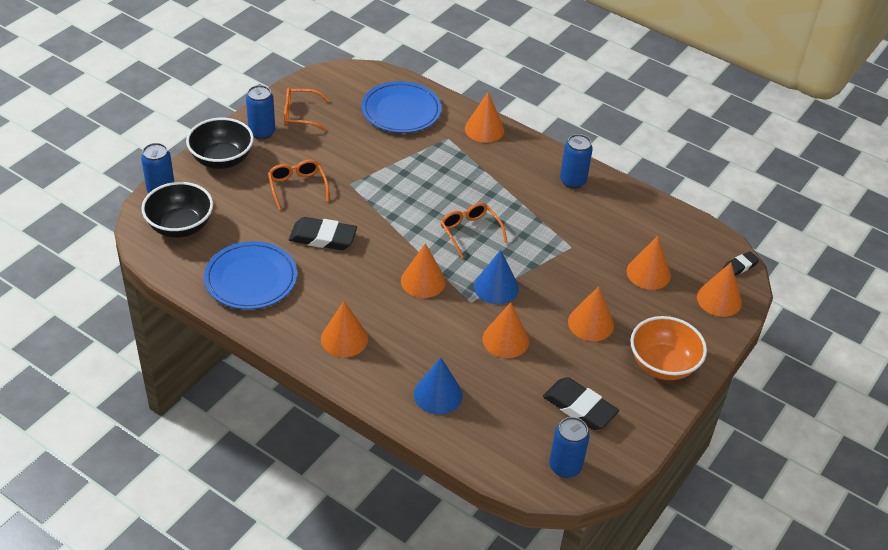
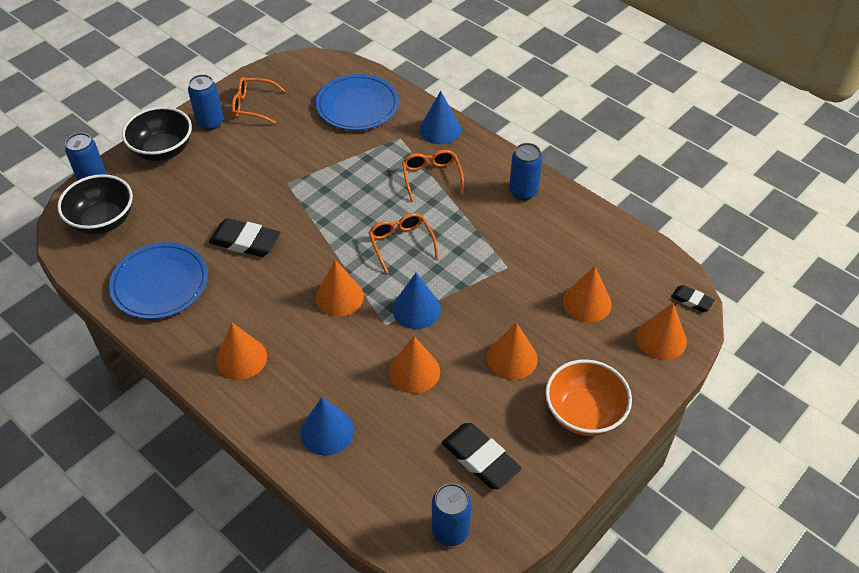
camera: 10 degrees right, 5 degrees up
(297, 187) = (232, 184): orange glasses -> orange glasses (431, 178)
(484, 129) = (440, 129): orange cone -> blue cone
(740, 266) = (692, 300): black eraser -> black eraser turned 60 degrees clockwise

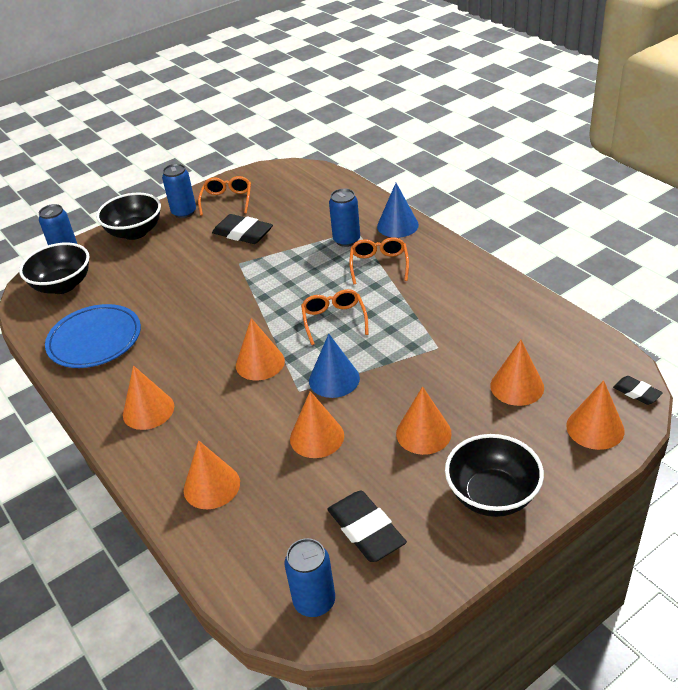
camera: 15 degrees right, 10 degrees down
(245, 241) = (184, 309): black eraser -> black eraser (243, 233)
(253, 106) = (227, 200): orange glasses -> orange glasses turned 75 degrees clockwise
(327, 431) = (211, 486): blue cone -> orange cone
(357, 106) = (323, 204): blue plate -> none
(523, 192) = (469, 281): blue can -> blue can (346, 240)
(584, 413) = (492, 495): orange bowl -> black bowl

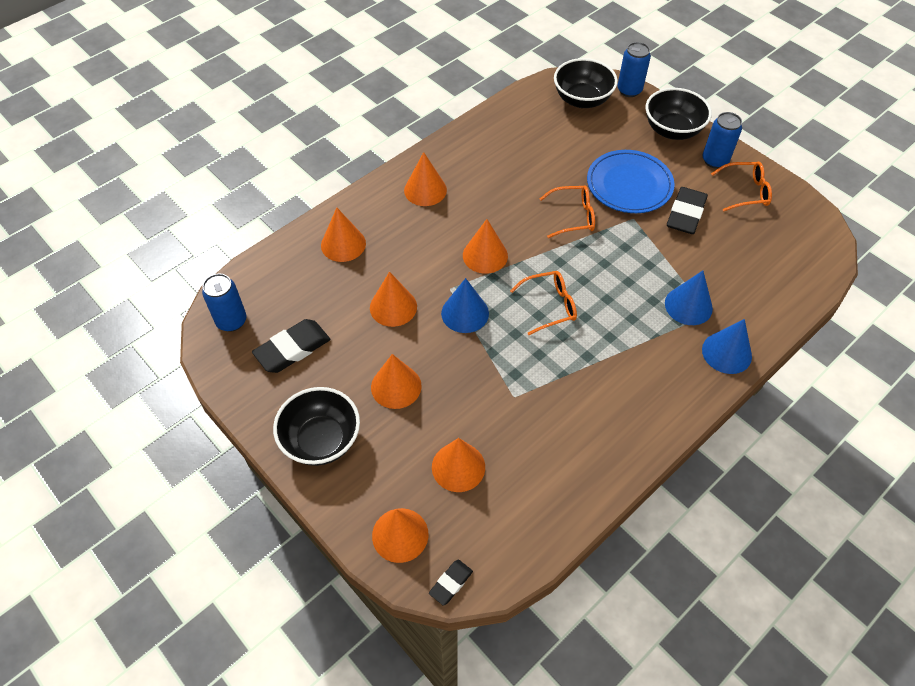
camera: 80 degrees right, 15 degrees up
(95, 340) = (509, 138): blue plate -> blue plate (629, 185)
(346, 240) = (688, 305): blue can -> blue cone
(379, 265) = (646, 338): orange glasses -> orange glasses (572, 216)

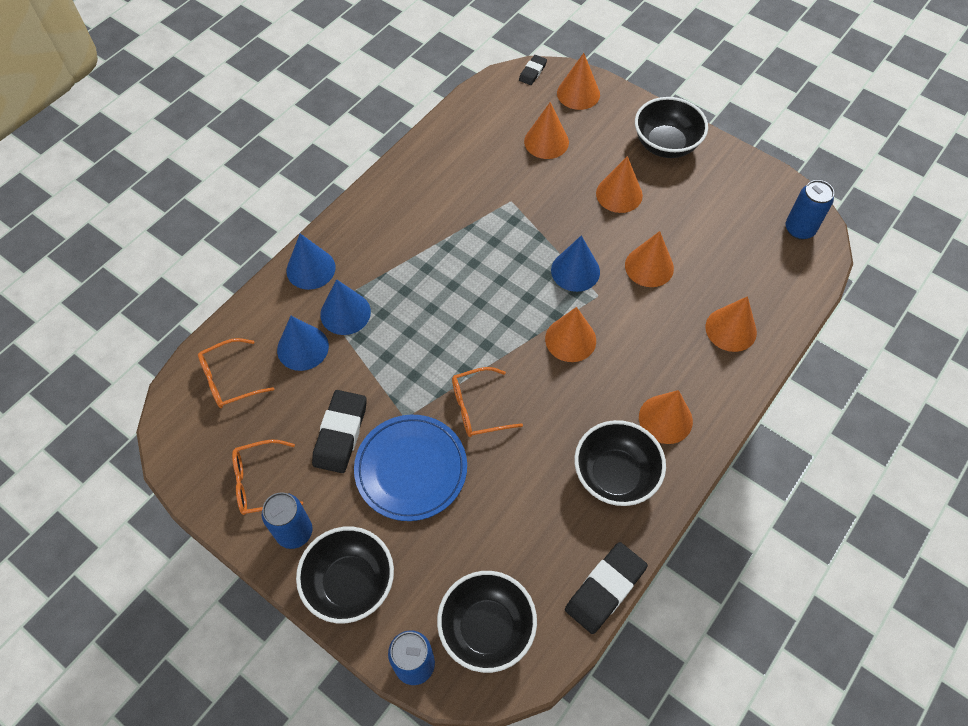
camera: 170 degrees right, 5 degrees up
(292, 349) = (727, 212): black eraser -> black eraser (605, 589)
(476, 162) = (615, 475): none -> black bowl
(549, 306) = (491, 291): orange glasses -> orange glasses (230, 379)
(725, 281) = (302, 348): none -> blue cone

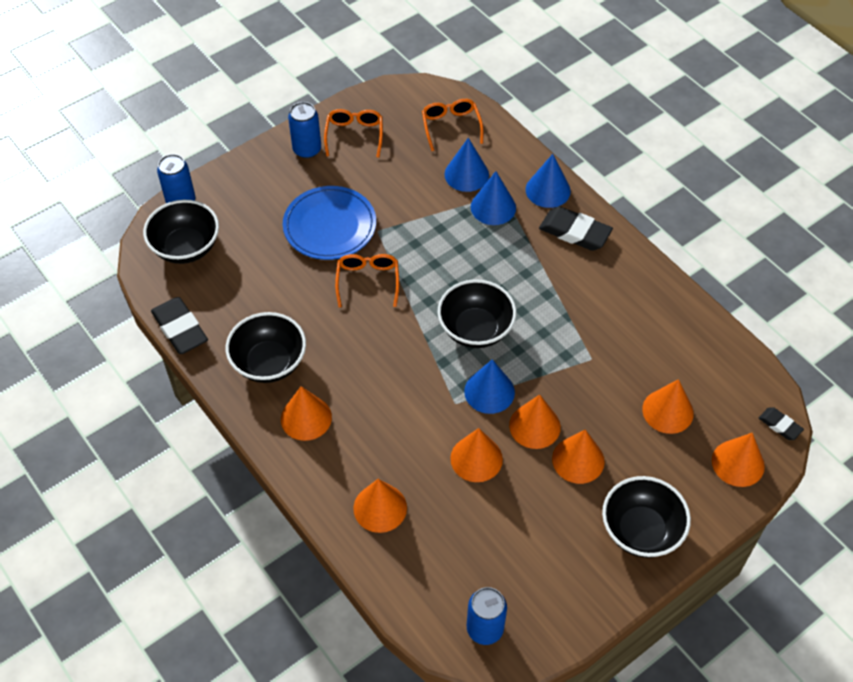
camera: 105 degrees right, 5 degrees down
(340, 433) = (377, 187): black eraser -> black eraser (575, 232)
(350, 583) = (254, 175): black bowl -> black bowl (475, 329)
(570, 339) = (413, 366): orange cone -> orange cone (534, 426)

